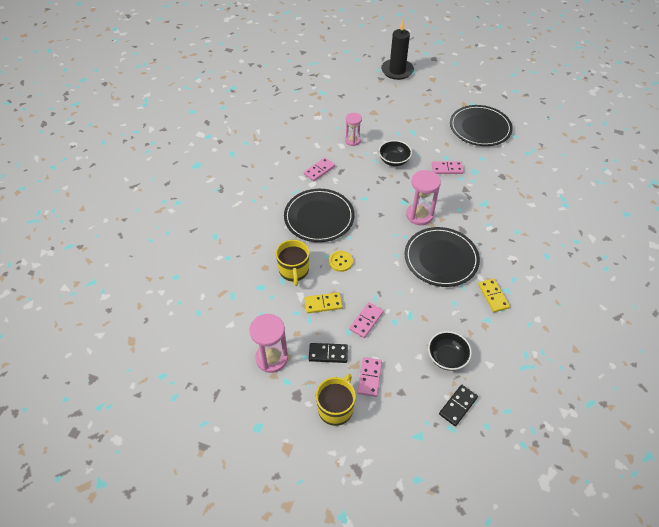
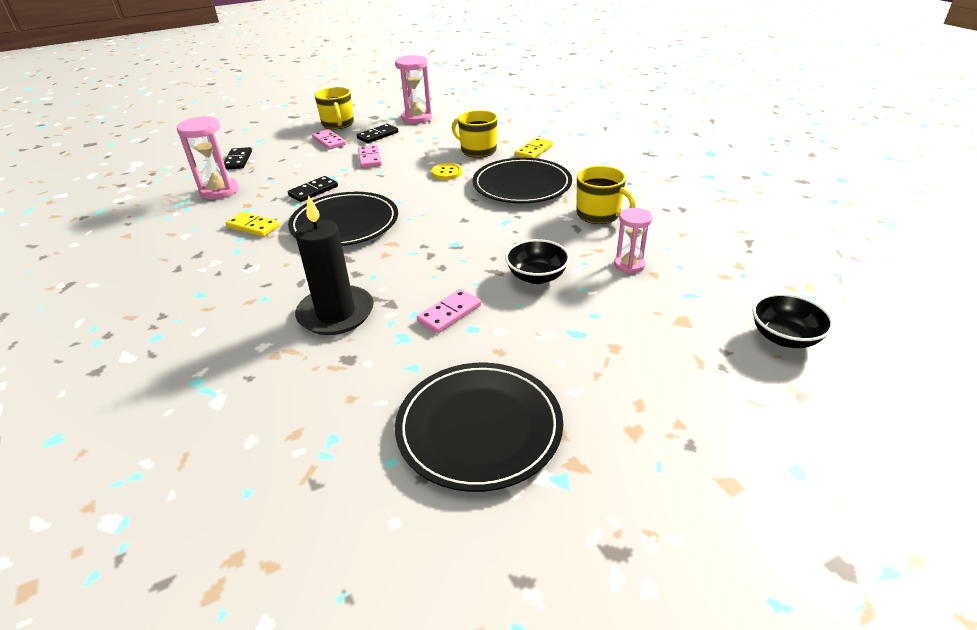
camera: 135 degrees right, 15 degrees down
(319, 170) = (599, 214): pink domino -> yellow mug
(323, 304) = (421, 149): yellow domino -> yellow domino (534, 151)
(397, 71) = (819, 442): black candle -> black candle (336, 313)
(419, 215) = (417, 243): pink hourglass -> pink hourglass (219, 191)
(434, 308) = (313, 191): none -> black domino
(447, 357) = (270, 174): black bowl -> black bowl (784, 337)

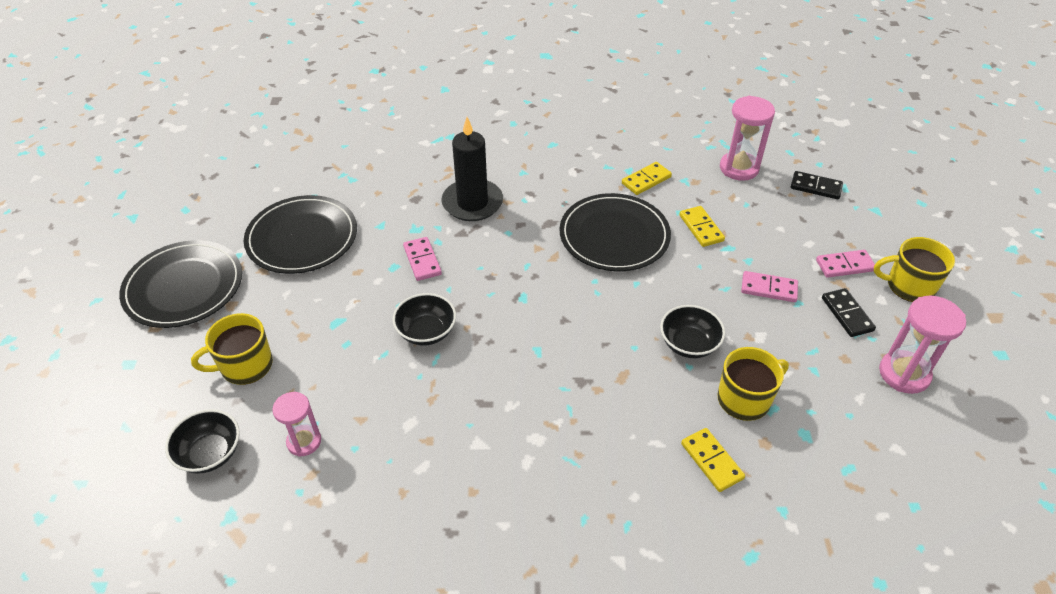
camera: 115 degrees right, 10 degrees up
(313, 191) = (701, 228): black domino -> yellow domino
(447, 173) = (689, 344): yellow button -> black bowl
(522, 185) = (614, 401): black plate -> black plate (184, 287)
(599, 214) = (496, 438): yellow mug -> yellow mug (245, 366)
(629, 265) = (389, 408): pink hourglass -> pink hourglass (304, 441)

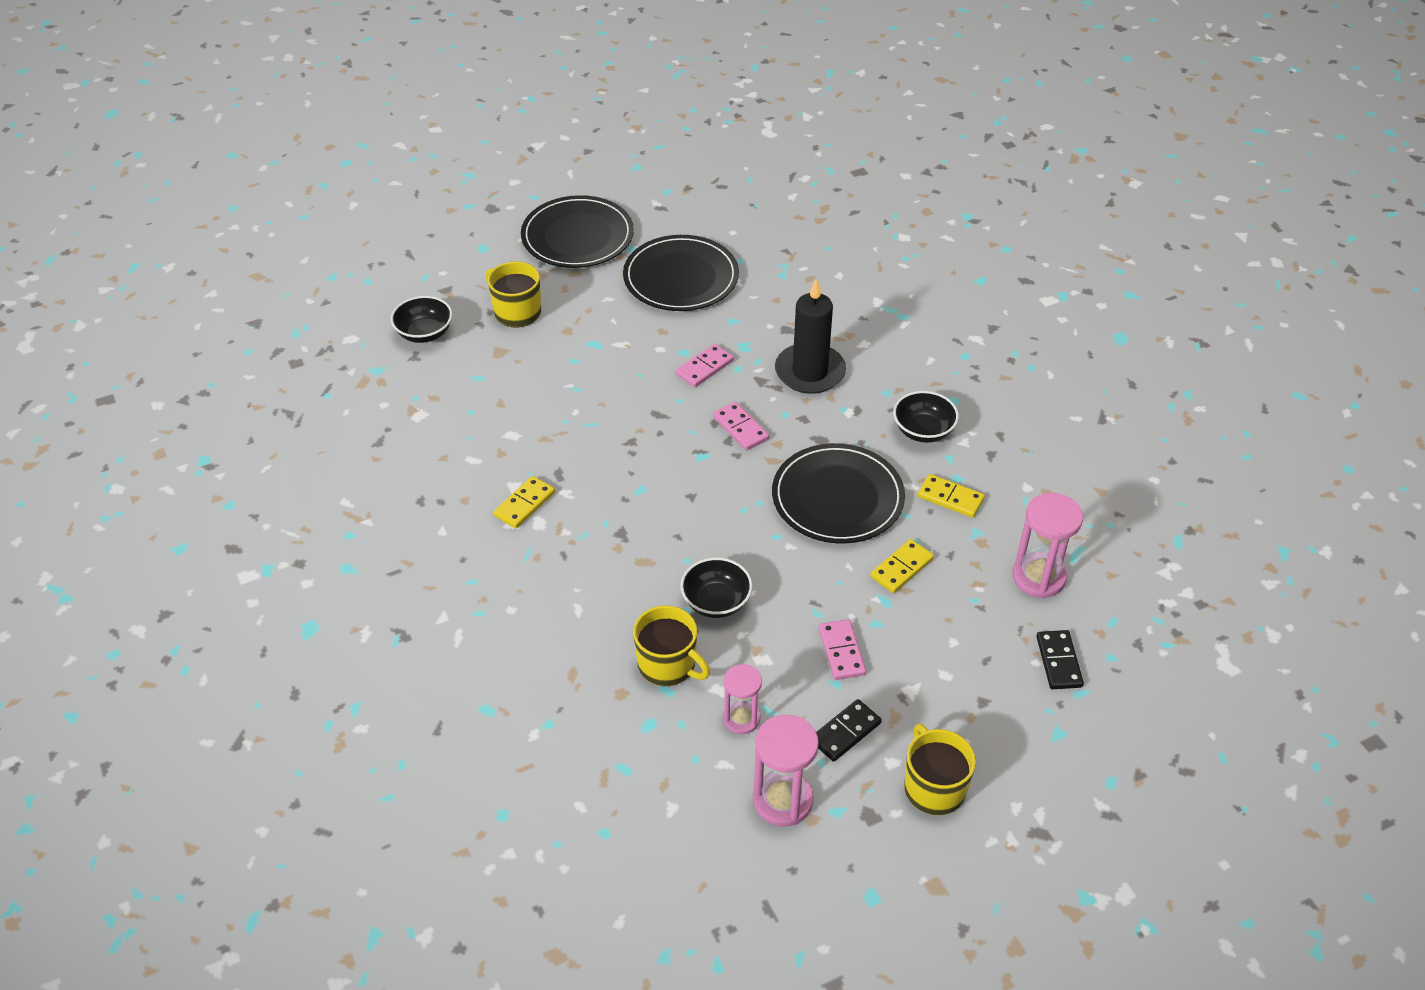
camera: 65 degrees right, 0 degrees up
(304, 441) = (461, 380): pink hourglass -> pink hourglass (741, 719)
(426, 332) = (618, 405): black bowl -> black bowl (923, 431)
(711, 461) = (577, 656): yellow domino -> yellow domino (524, 504)
(845, 266) = (928, 717): pink domino -> pink domino (740, 428)

